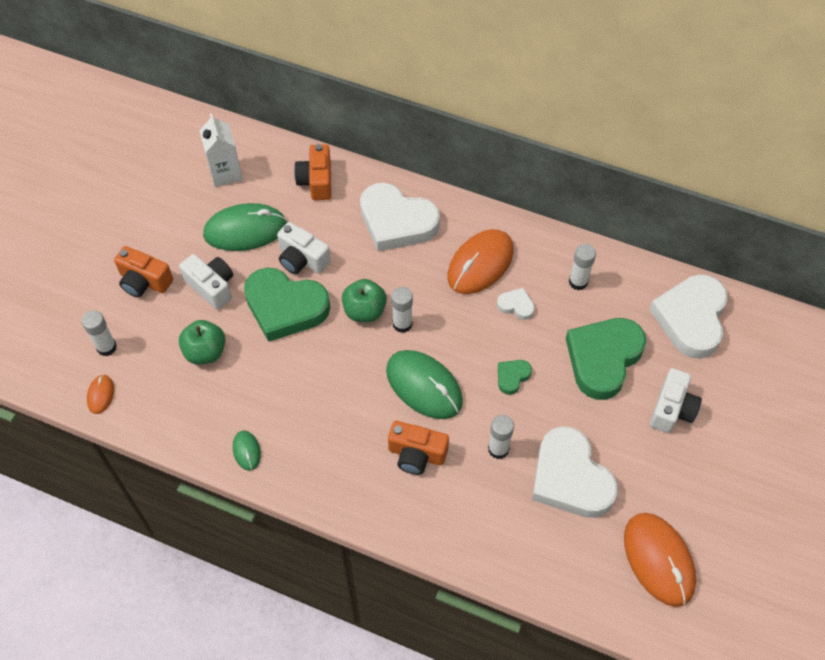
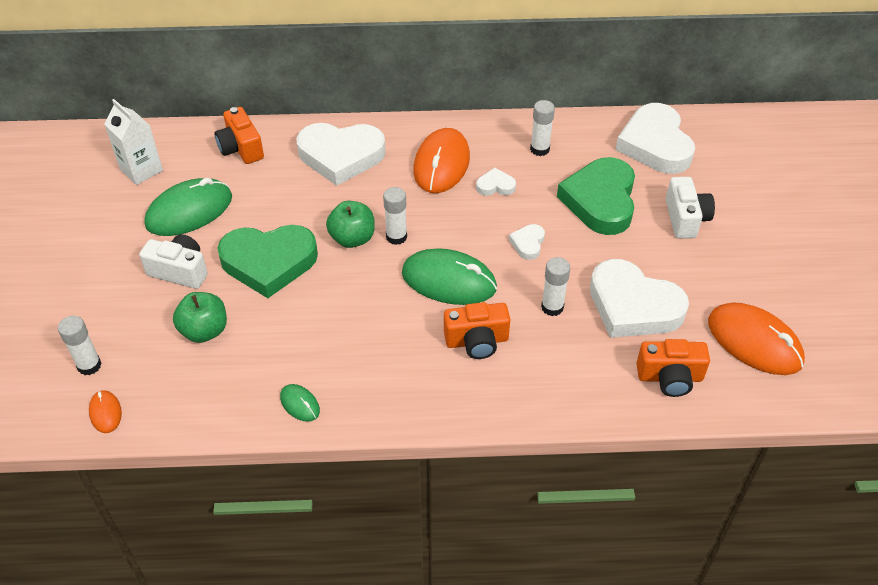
camera: 25 degrees left, 10 degrees down
(144, 281) = (101, 291): orange camera -> orange camera (670, 377)
(302, 259) = (263, 216): white camera -> none
(512, 377) = (528, 243): green heart -> white heart

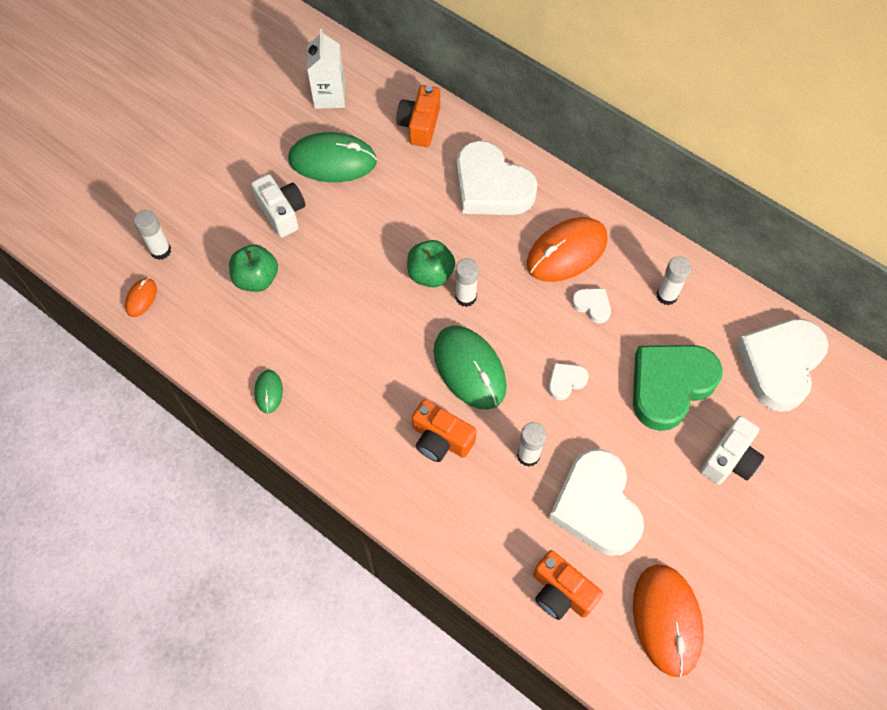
camera: 40 degrees right, 15 degrees up
(269, 262) = (350, 251): green heart -> none

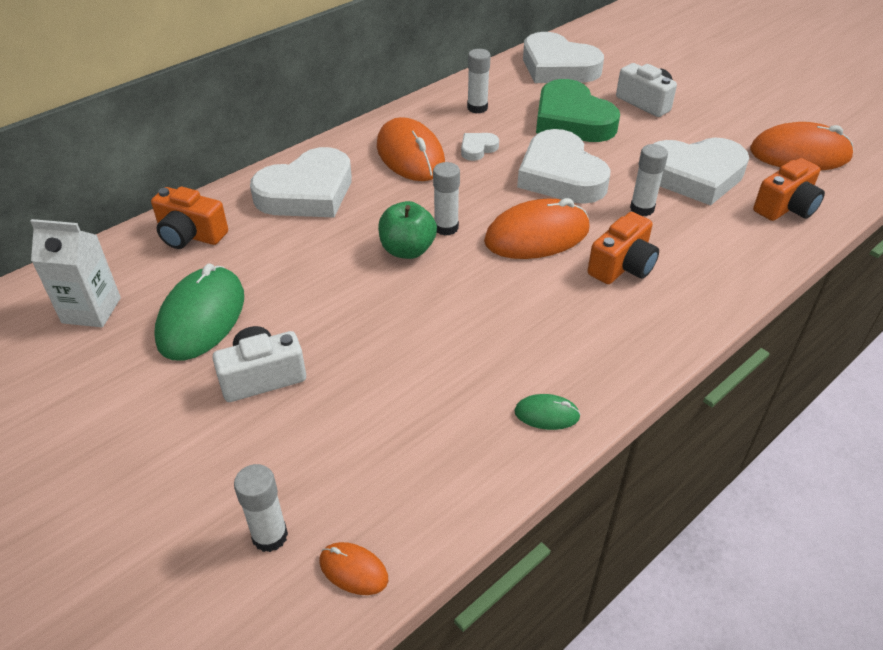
camera: 80 degrees left, 20 degrees down
(256, 279) = (363, 414): green apple -> none
(469, 368) = (537, 235): green mouse -> orange mouse
(565, 381) = (560, 175): white heart -> white heart, size x2.28

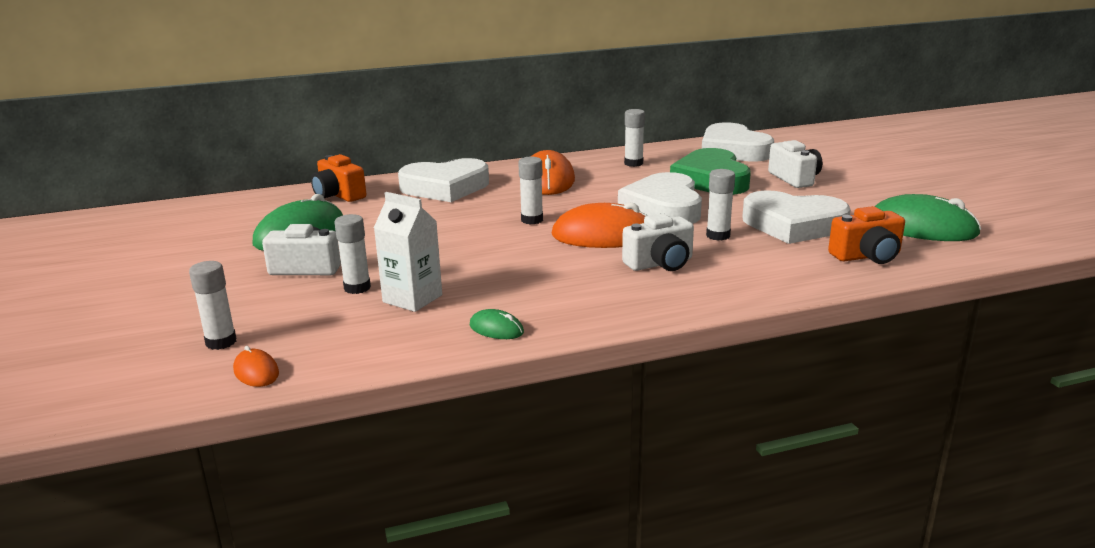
camera: 25 degrees right, 20 degrees down
(91, 310) = (234, 218): white carton -> white carton (412, 299)
(349, 394) = (357, 288): none -> white glue stick
(407, 250) = (487, 226): green apple -> none
(477, 149) = (608, 184): white heart -> none
(622, 266) = (660, 263): orange camera -> white camera
(799, 154) = (922, 227): orange mouse -> green mouse

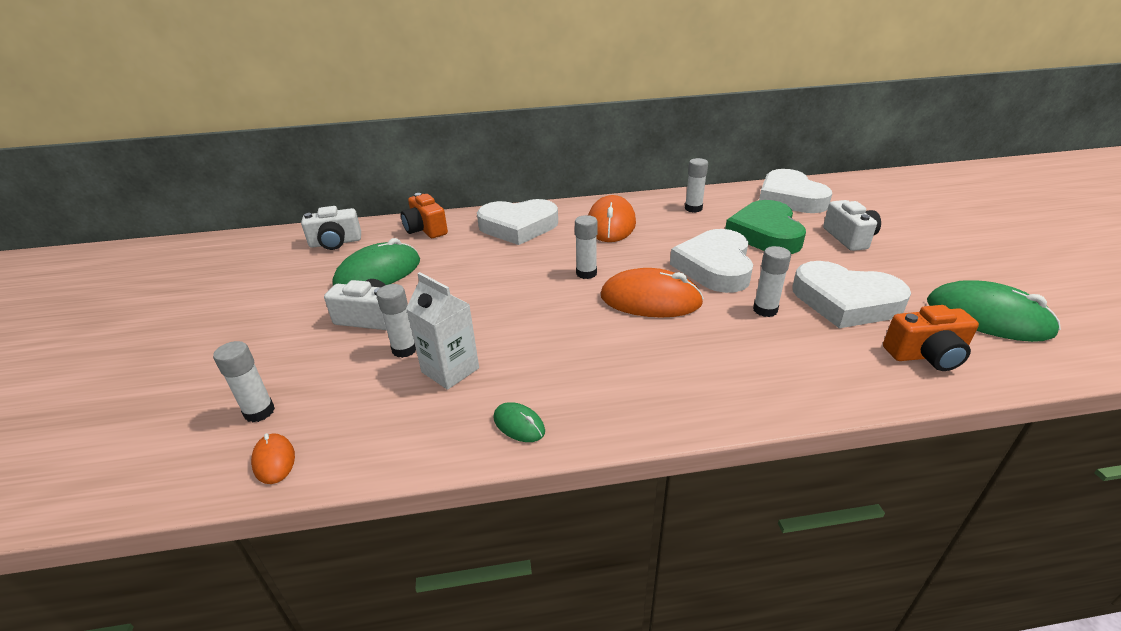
camera: 10 degrees right, 10 degrees up
(660, 263) = (701, 345): white camera -> white camera (335, 243)

